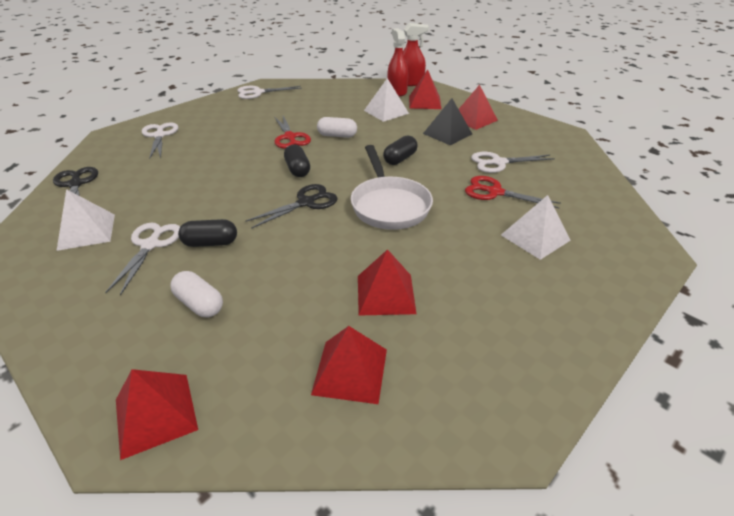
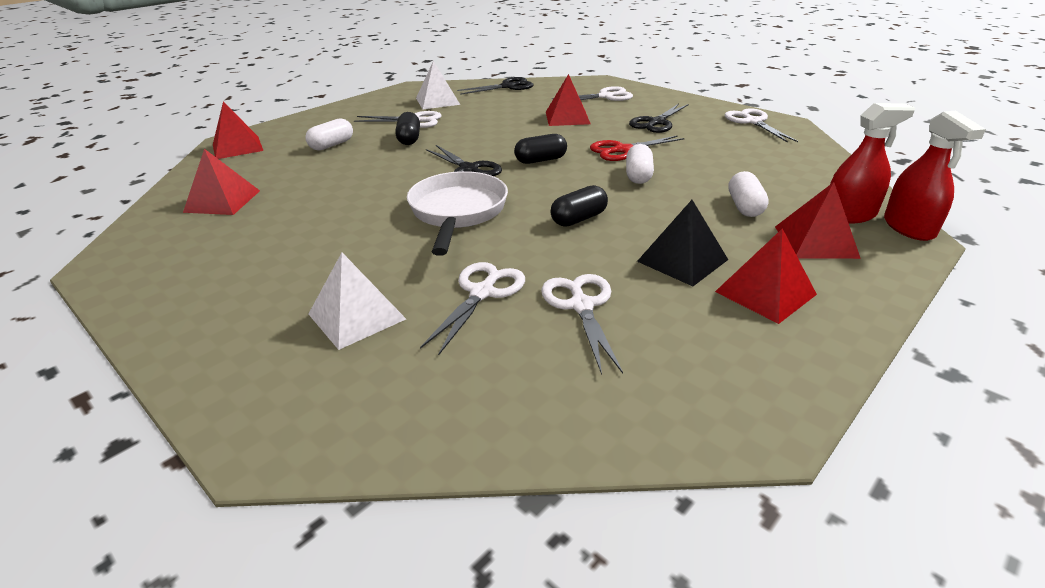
camera: 90 degrees right, 5 degrees down
(240, 121) = (656, 122): none -> black scissors
(385, 294) = (302, 213): red pyramid -> red pyramid (567, 117)
(386, 112) = (744, 207): white pyramid -> white capsule
(389, 205) = (457, 213): white pan -> white pan turned 105 degrees clockwise
(400, 159) = (578, 219): black capsule -> black capsule turned 75 degrees counterclockwise
(495, 192) = (482, 293): red scissors -> white scissors

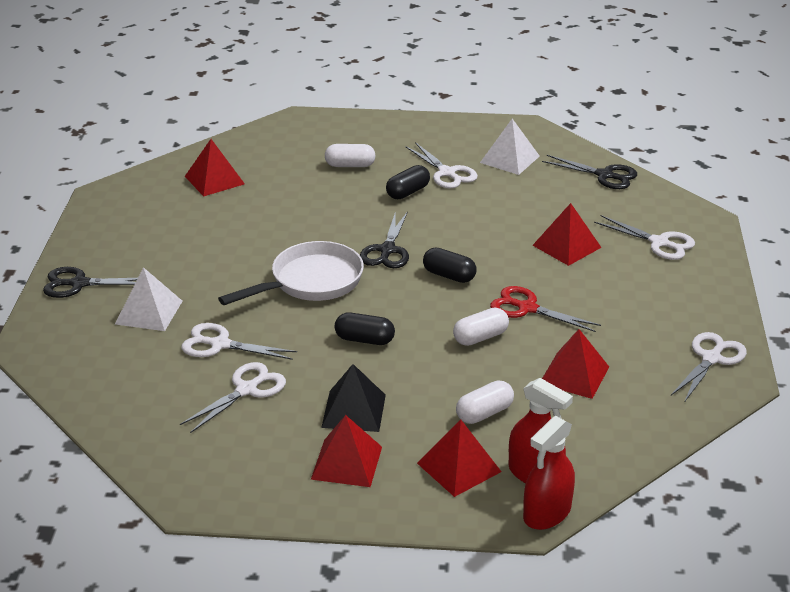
camera: 50 degrees right, 0 degrees up
(237, 147) = (294, 129): red pyramid -> red pyramid (574, 375)
(482, 293) = (220, 344): white scissors -> white scissors turned 150 degrees counterclockwise
(656, 122) = (625, 301): black scissors -> black scissors (79, 284)

